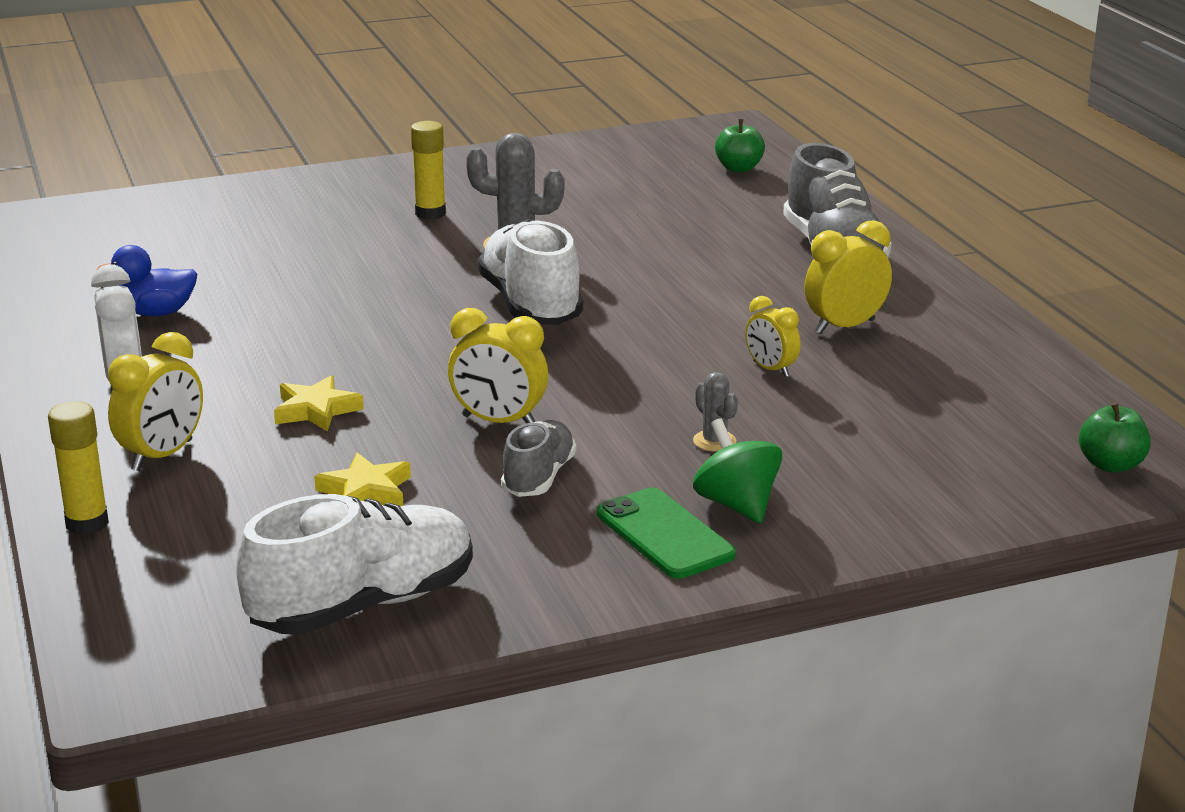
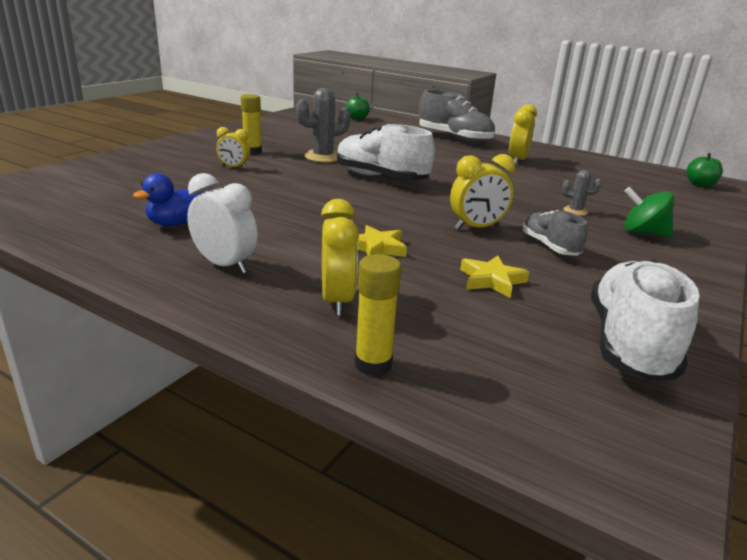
camera: 40 degrees left, 0 degrees up
(664, 534) = (651, 254): green phone -> none
(771, 369) = (529, 180): yellow clock -> yellow clock (234, 167)

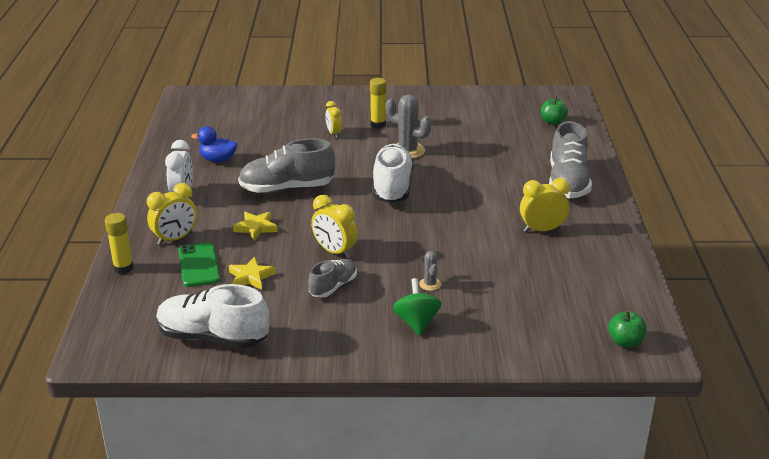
camera: 60 degrees right, 5 degrees up
(310, 212) = (287, 188): none -> grey shoe
(428, 303) = (198, 265): none -> green phone
(629, 343) = (213, 337): white shoe -> white shoe turned 150 degrees counterclockwise

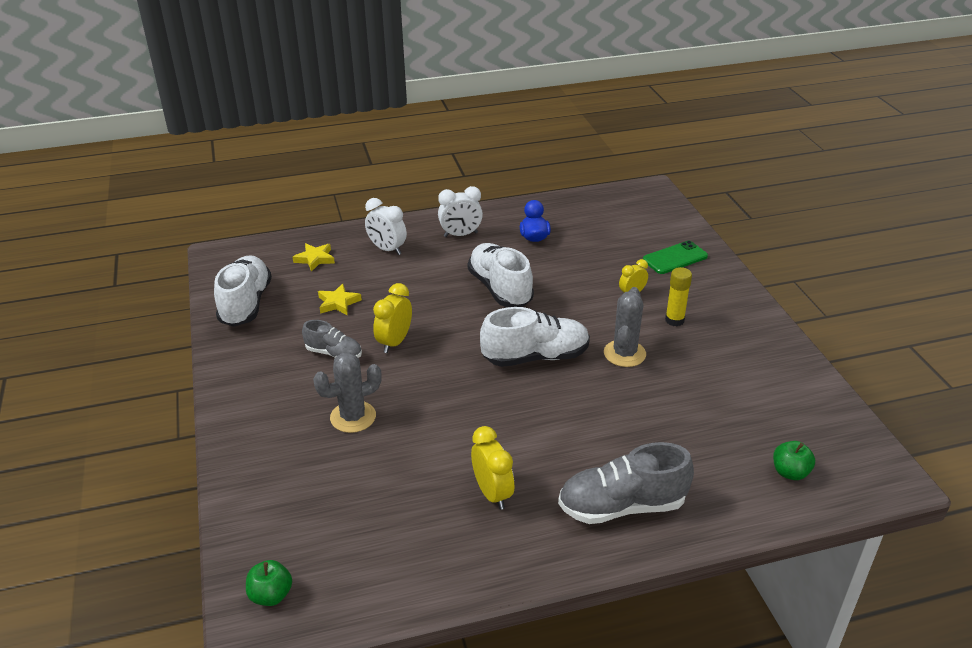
camera: 75 degrees right, 5 degrees up
(123, 268) = (335, 236): yellow glue stick -> none
(175, 239) = (387, 249): yellow clock -> white clock
(198, 265) = (350, 271): green phone -> green phone (675, 258)
(256, 228) = (420, 287): yellow star -> yellow star (315, 259)
(287, 188) = (500, 289): grey shoe -> white shoe
(417, 322) = (284, 419): green spinning top -> none
(430, 284) = (353, 417): grey cactus -> grey cactus, size x1.91

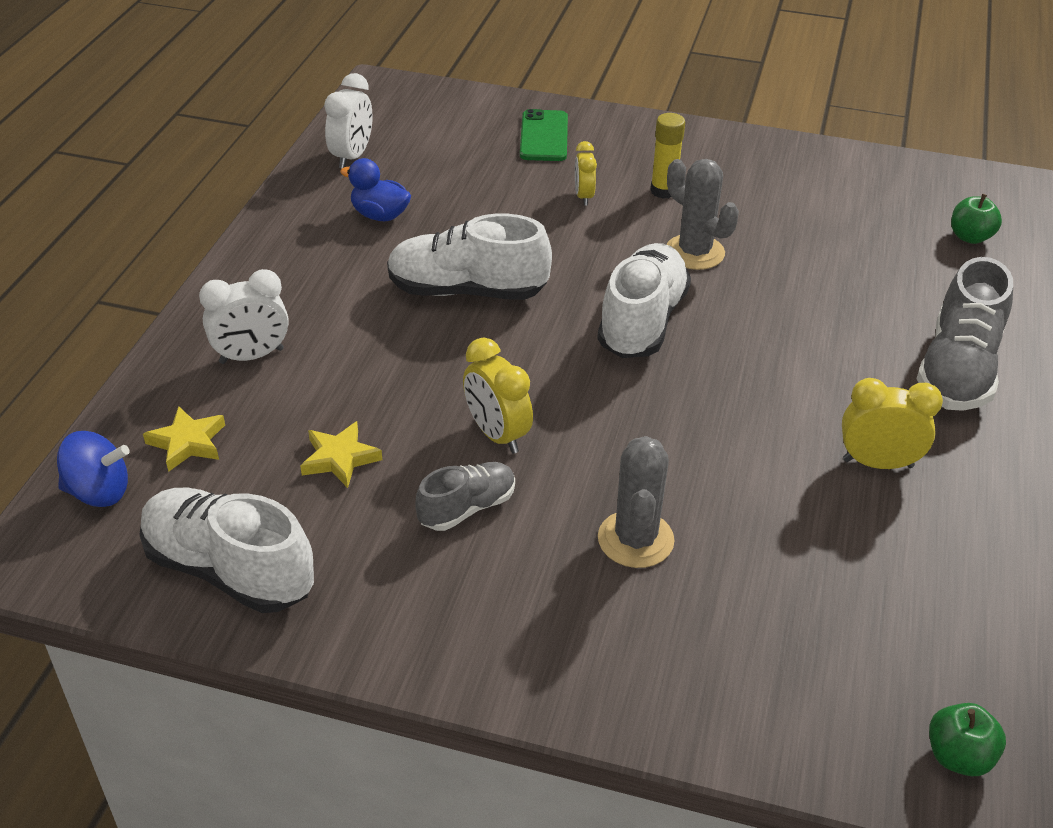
camera: 60 degrees left, 5 degrees up
(268, 252) = (99, 492): none -> blue spinning top
(460, 235) = (297, 273): white clock -> white clock (352, 157)

